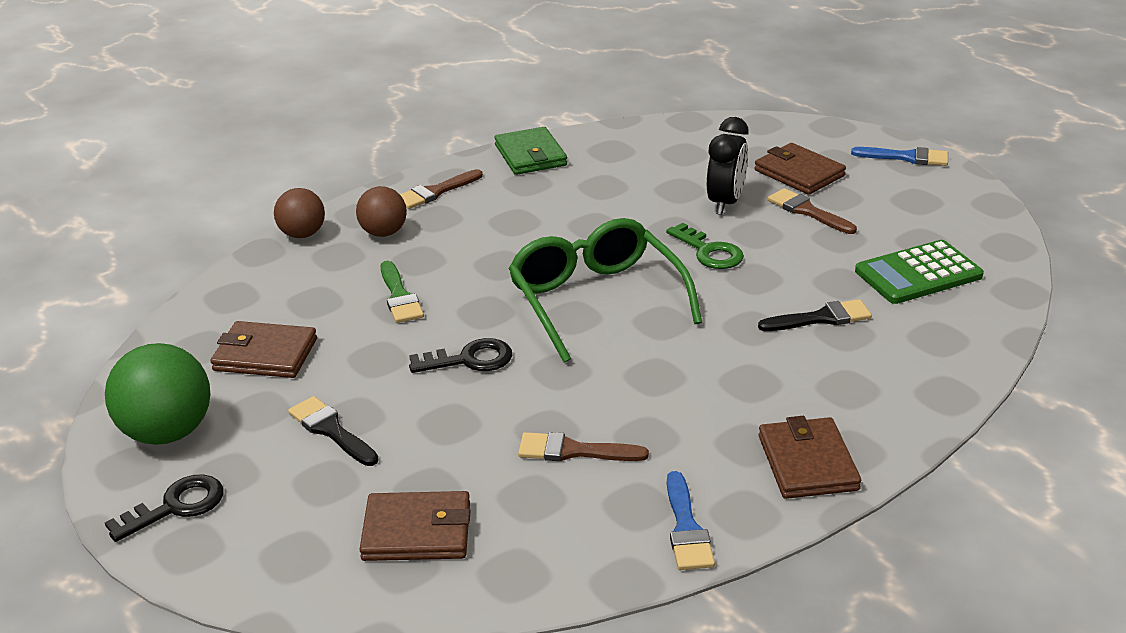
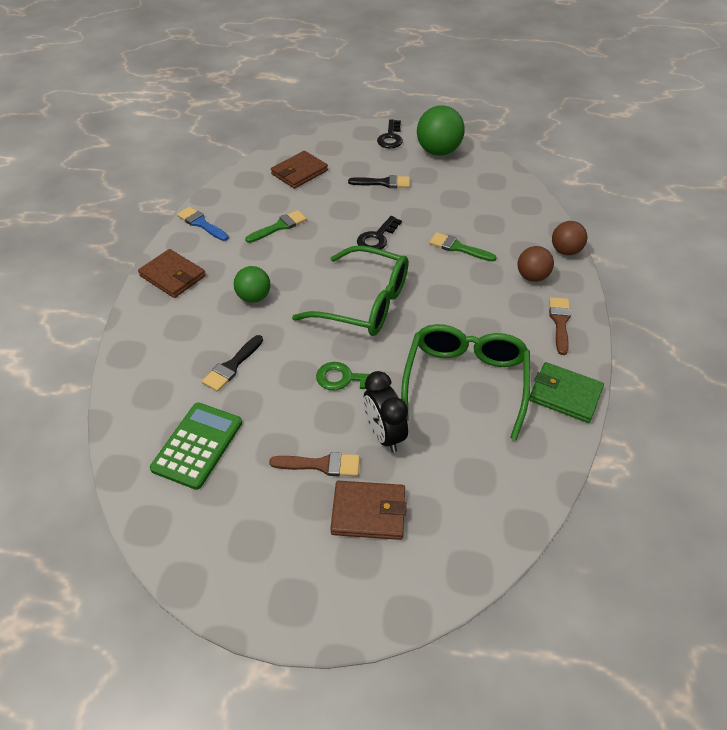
camera: 135 degrees right, 15 degrees up
(265, 355) = (461, 192): brown wallet -> none
(573, 451) = (279, 226): brown brush -> green brush
(598, 199) = (465, 381): none -> green glasses
(720, 374) = (254, 297): none -> green ball
(906, 157) = (302, 609): blue brush -> none

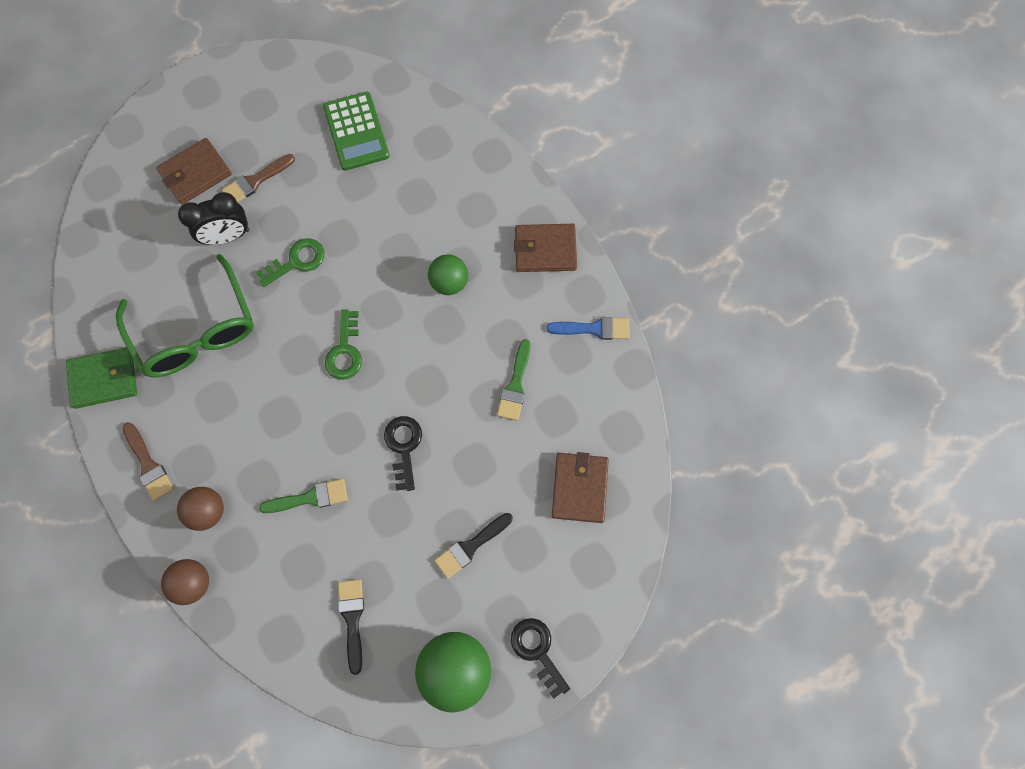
camera: 140 degrees right, 25 degrees up
(232, 366) = (397, 206): black brush -> black brush (352, 619)
(365, 303) = (345, 351): green glasses -> green key
(384, 434) = (228, 236): black clock -> black clock turned 135 degrees clockwise

